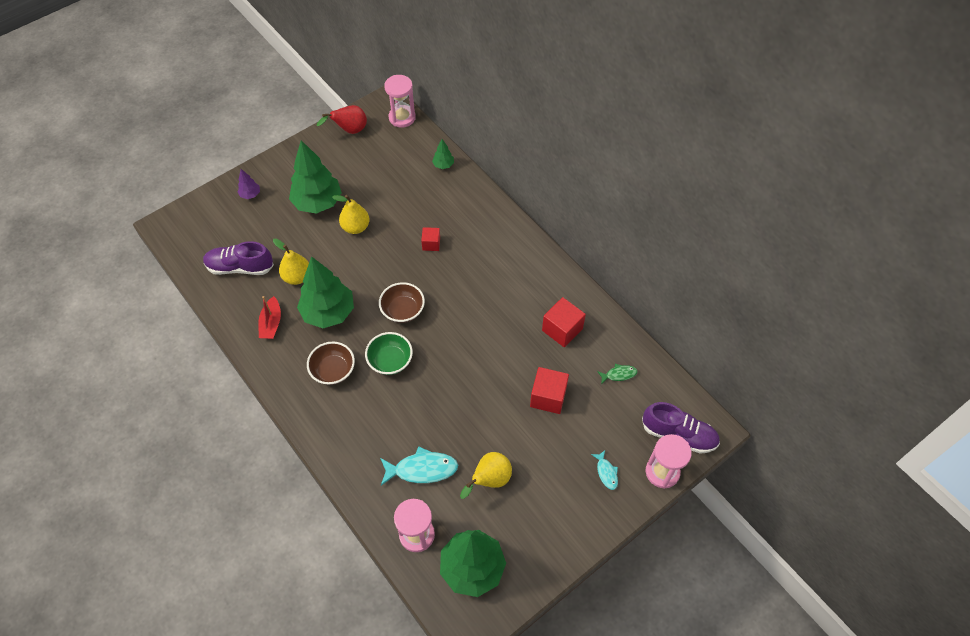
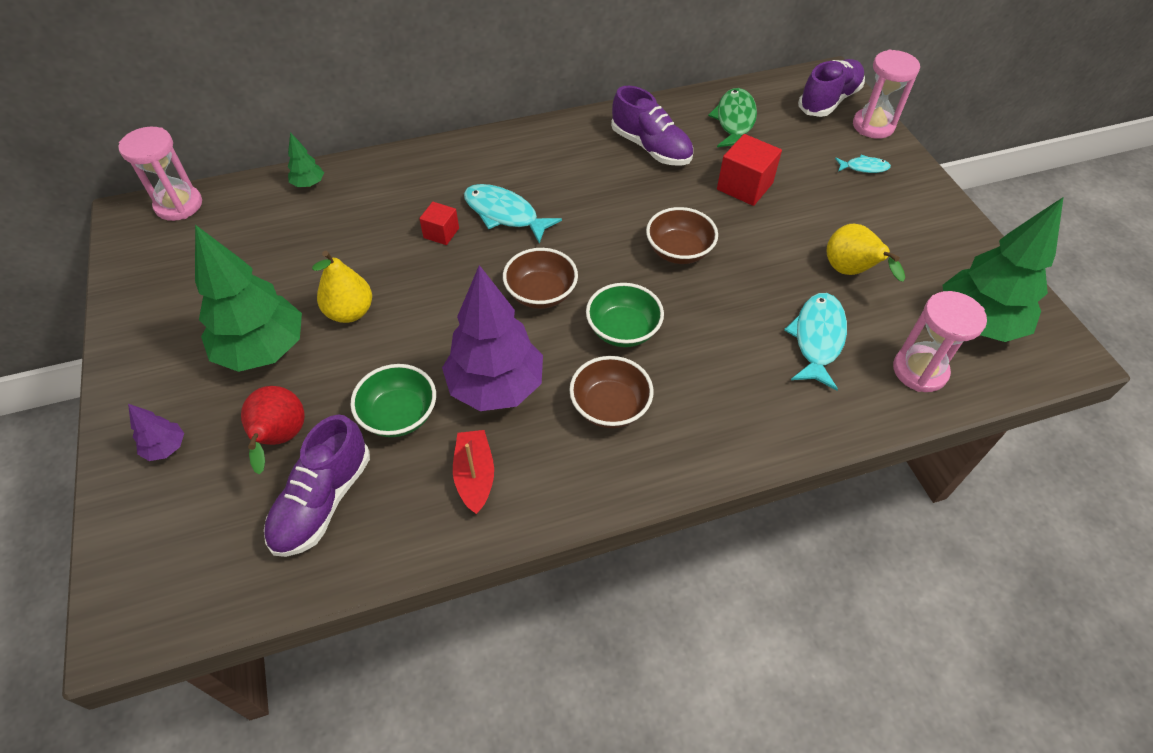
camera: 70 degrees left, 5 degrees down
(271, 323) = (475, 476): red boat -> red boat turned 120 degrees counterclockwise
(297, 277) = (399, 415): yellow pear -> green bowl
(328, 312) = (496, 387): green tree -> purple tree
(349, 130) = (146, 273): red pear -> red pear (280, 439)
(460, 269) = (504, 214): none -> turquoise fish
(467, 373) = (679, 251): none -> brown bowl
(562, 329) = (651, 148): red cube -> purple shoe
(619, 374) = (734, 121): green fish -> green fish, size x1.85

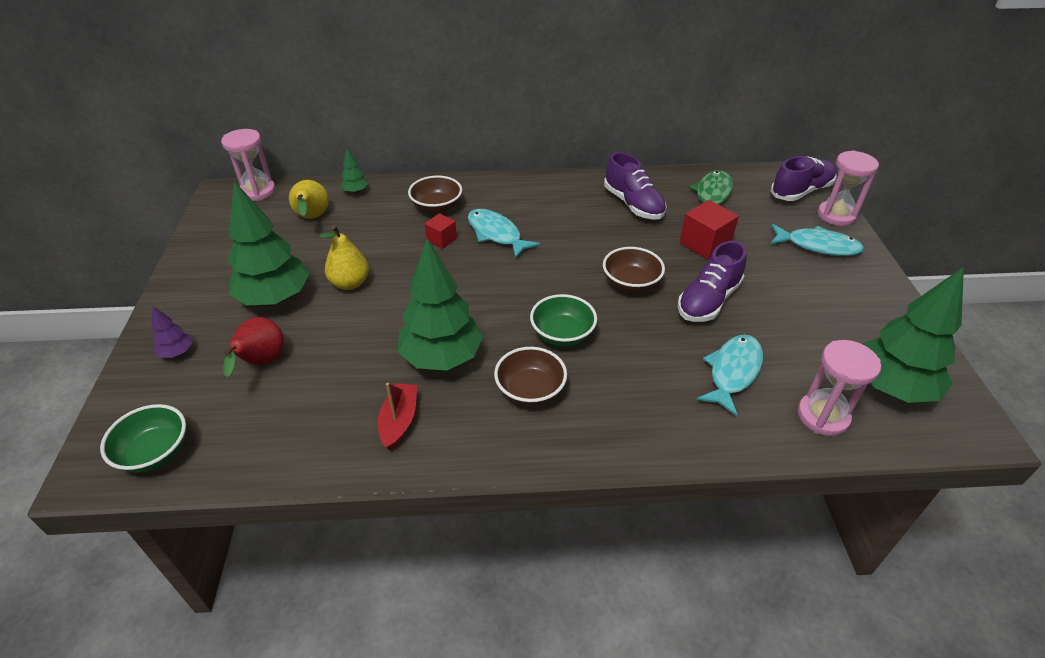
camera: 15 degrees right, 10 degrees down
(322, 501) = (274, 414): purple shoe -> purple shoe (708, 300)
(399, 415) = (357, 363): green bowl -> green bowl (155, 453)
(496, 387) = (441, 358): purple tree -> green tree
(541, 293) = (504, 295): brown bowl -> brown bowl (437, 207)
(850, 272) = (780, 325): yellow pear -> yellow pear (312, 218)
(864, 167) = (818, 246): turquoise fish -> turquoise fish, size x1.85

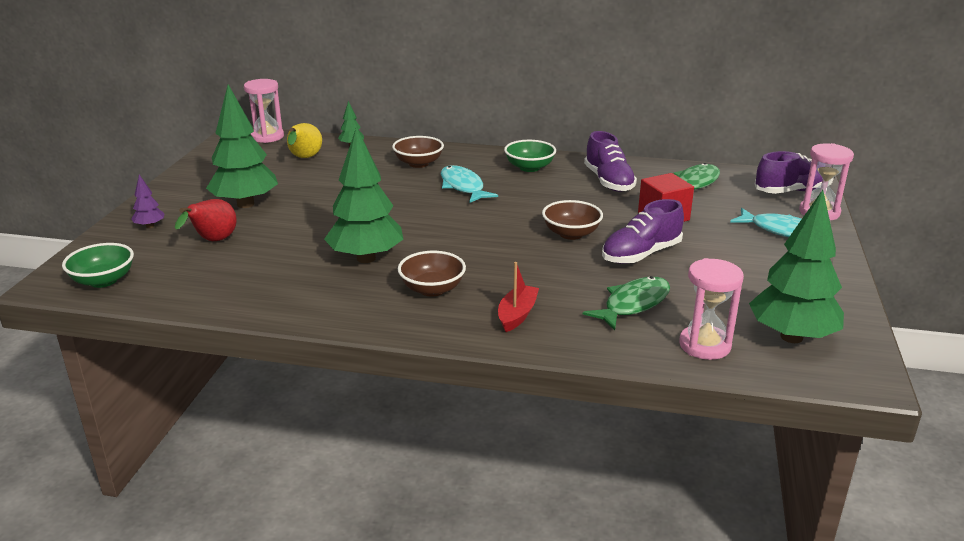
camera: 15 degrees right, 15 degrees down
(350, 283) = (313, 203): yellow pear -> none
(399, 421) = (307, 291): red boat -> red boat (517, 315)
(441, 239) = (410, 184): red cube -> none
(562, 334) = (484, 258): green bowl -> green bowl (529, 167)
(733, 372) = (633, 304): turquoise fish -> green fish

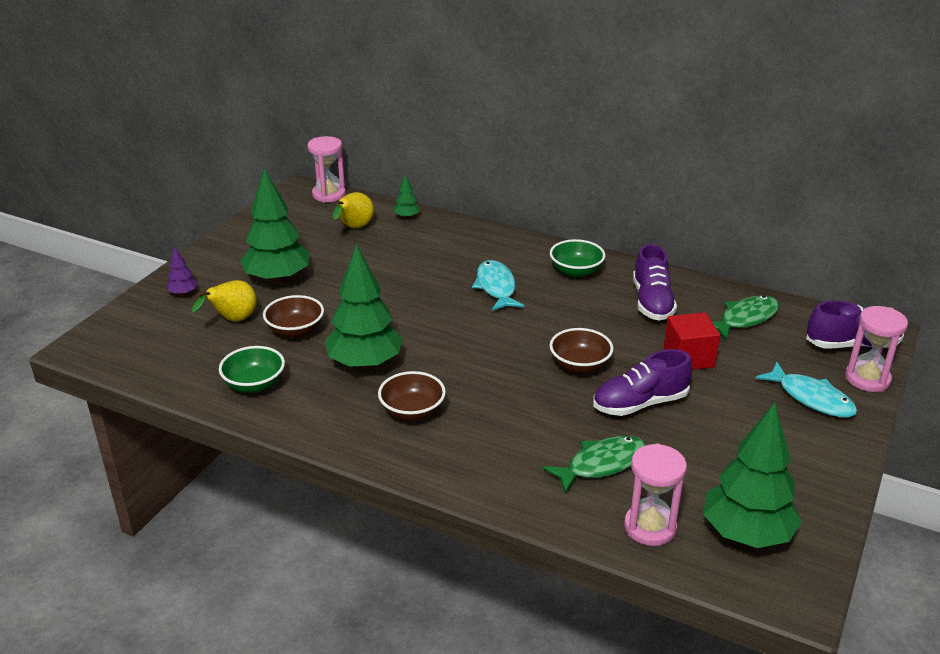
camera: 15 degrees right, 5 degrees up
(103, 280) = (123, 351): green bowl -> green bowl (254, 384)
(213, 241) = (233, 320): red pear -> yellow pear
(418, 163) = (464, 250): brown bowl -> brown bowl (295, 331)
(517, 315) = (480, 456): red boat -> none

